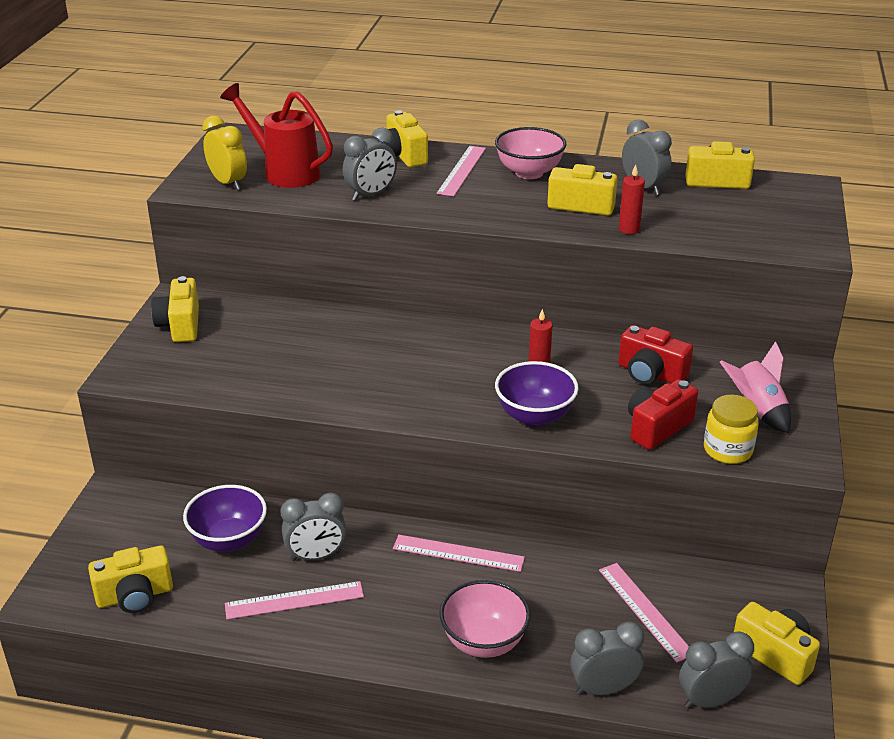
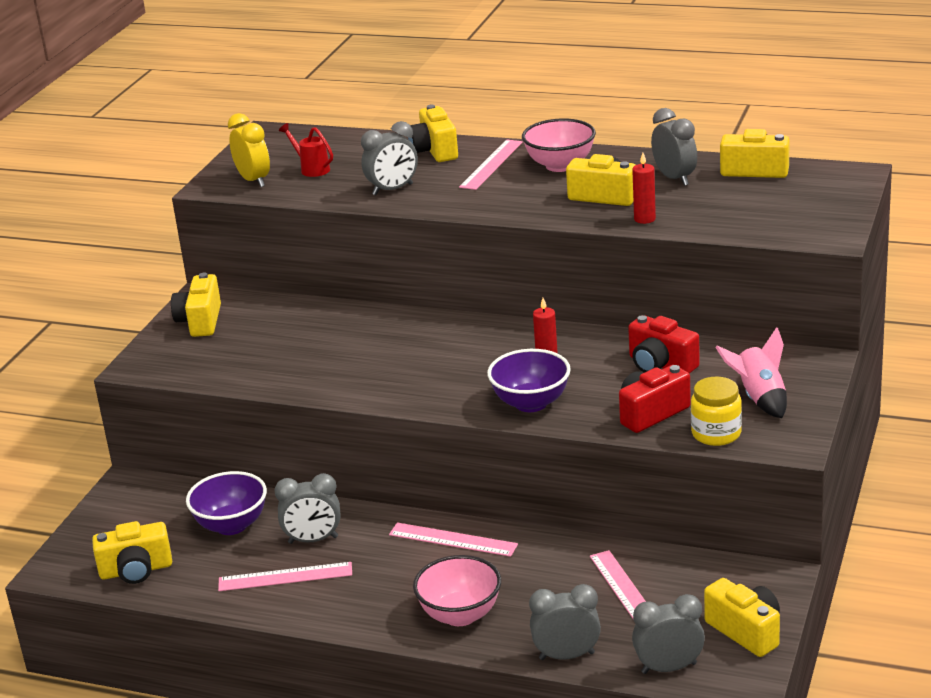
camera: 10 degrees right, 5 degrees down
(284, 172) = (311, 169): red watering can -> red watering can, size x0.52

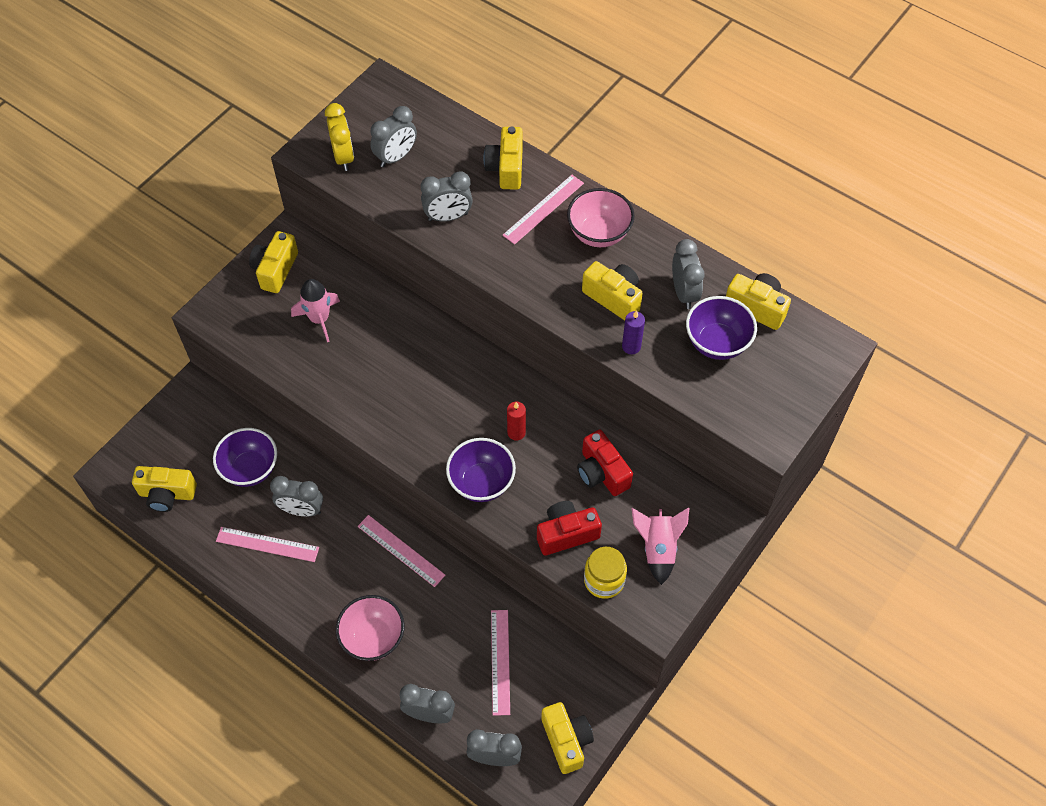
camera: 15 degrees right, 30 degrees up
(272, 341) = (319, 319): none -> pink rocket
(311, 169) = (396, 157): red watering can -> grey clock
(644, 219) = (631, 346): red candle -> purple candle
(731, 198) = (717, 343): none -> purple bowl

